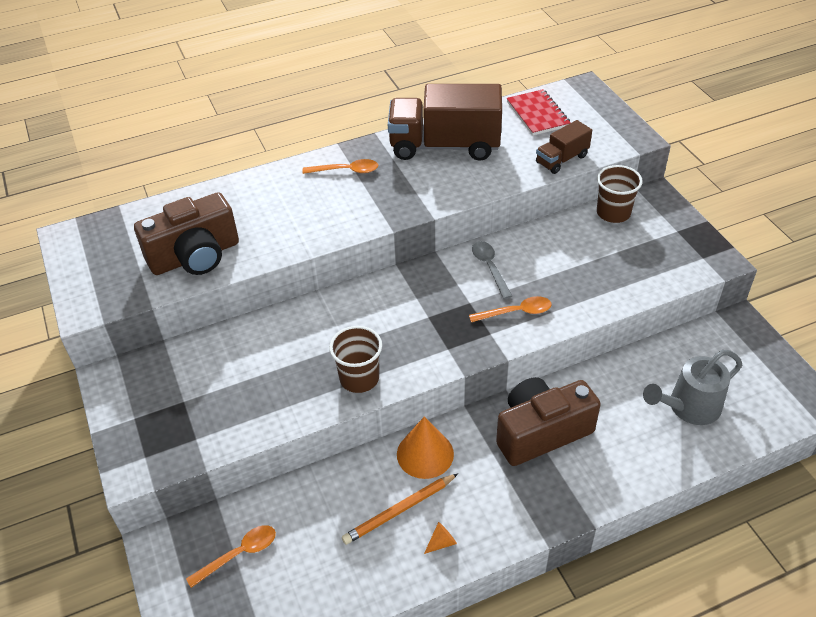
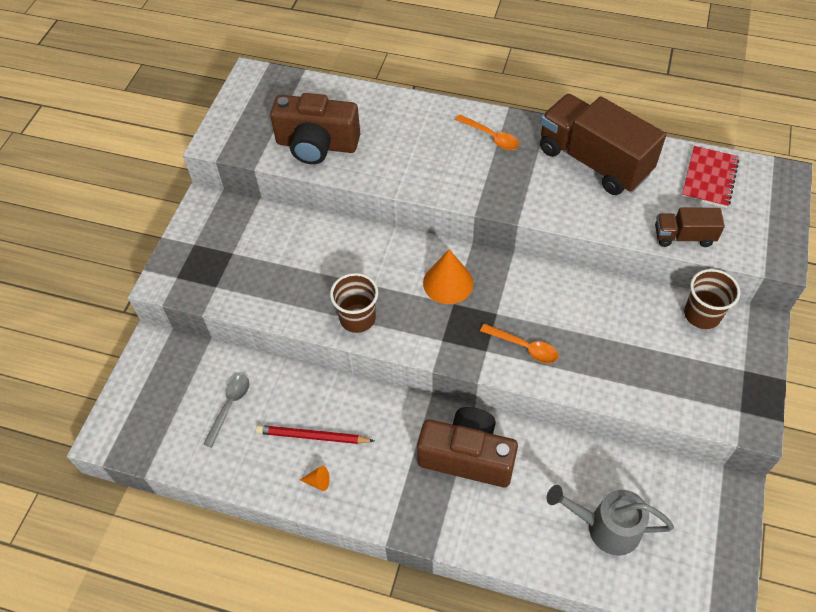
camera: 40 degrees right, 10 degrees up
(239, 554) = (191, 387): orange spoon -> none
(399, 510) = (313, 436): orange pencil -> red pencil
(425, 454) = (369, 408): orange cone -> orange cone (448, 283)
(490, 267) = (542, 294): grey spoon -> grey spoon (230, 406)

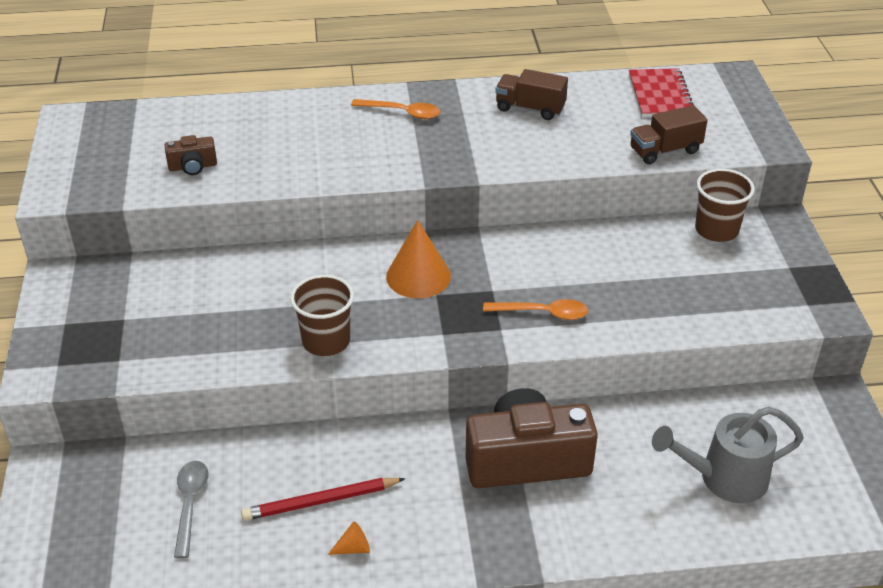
camera: 25 degrees left, 15 degrees down
(317, 145) = (193, 166): brown camera -> brown camera, size x0.45
(593, 161) = (530, 108): brown truck -> brown truck, size x0.50

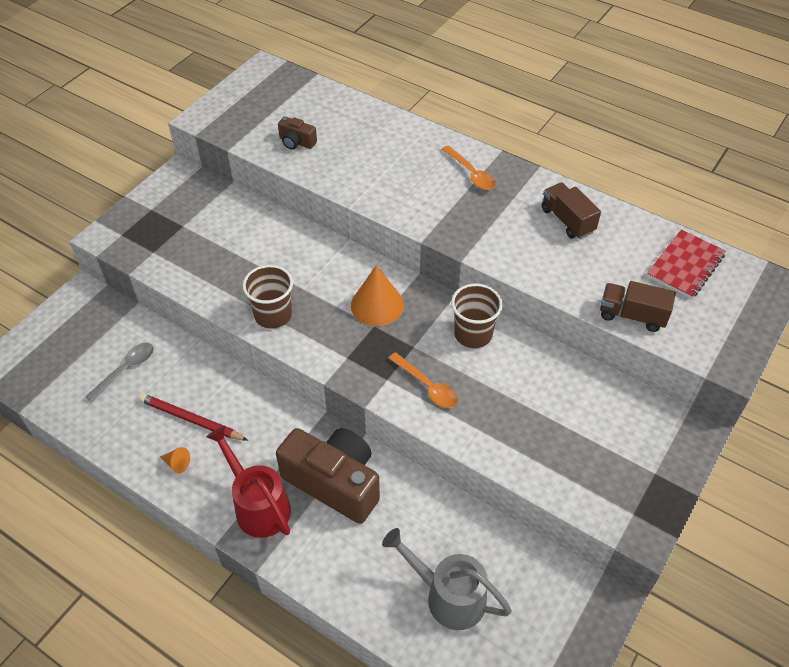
camera: 40 degrees right, 10 degrees up
(478, 526) = (257, 505): none -> red watering can
(716, 230) = (631, 404): brown cup -> brown cup (473, 334)

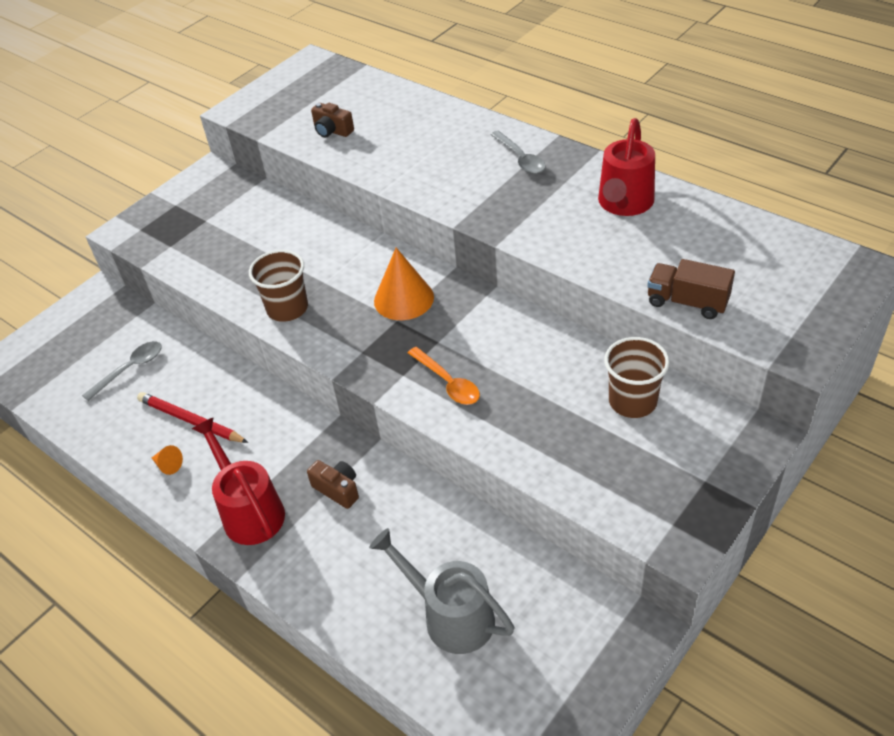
camera: 10 degrees right, 5 degrees down
(334, 482) = (337, 489): brown camera -> brown camera, size x0.45
(471, 174) = (520, 159): orange spoon -> grey spoon
(473, 334) = (508, 329): brown cup -> brown cup (632, 401)
(567, 220) = (624, 204): brown truck -> red watering can
(685, 266) = (758, 250): red notebook -> none

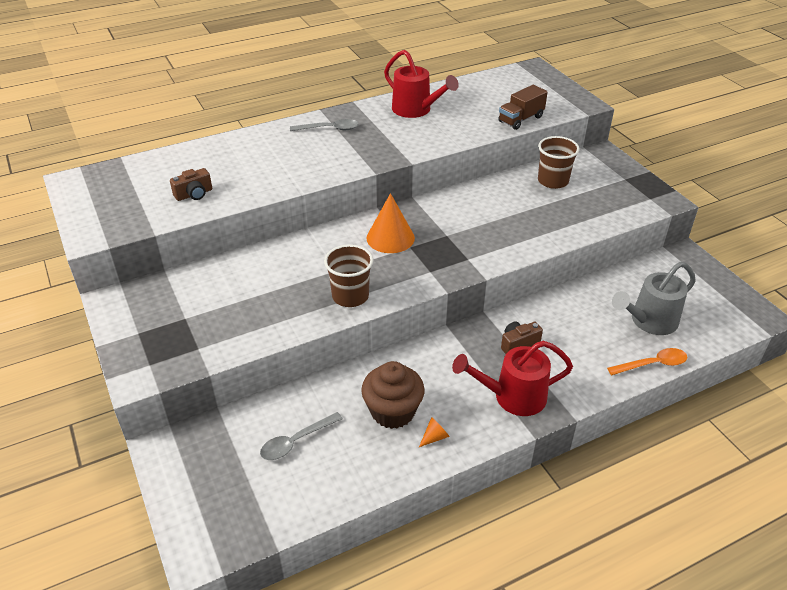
camera: 70 degrees left, 5 degrees down
(130, 369) = (296, 441): grey spoon -> grey spoon turned 105 degrees counterclockwise
(191, 420) = (393, 411): red pencil -> brown cupcake
(448, 383) = (489, 242): orange spoon -> orange spoon (652, 364)

